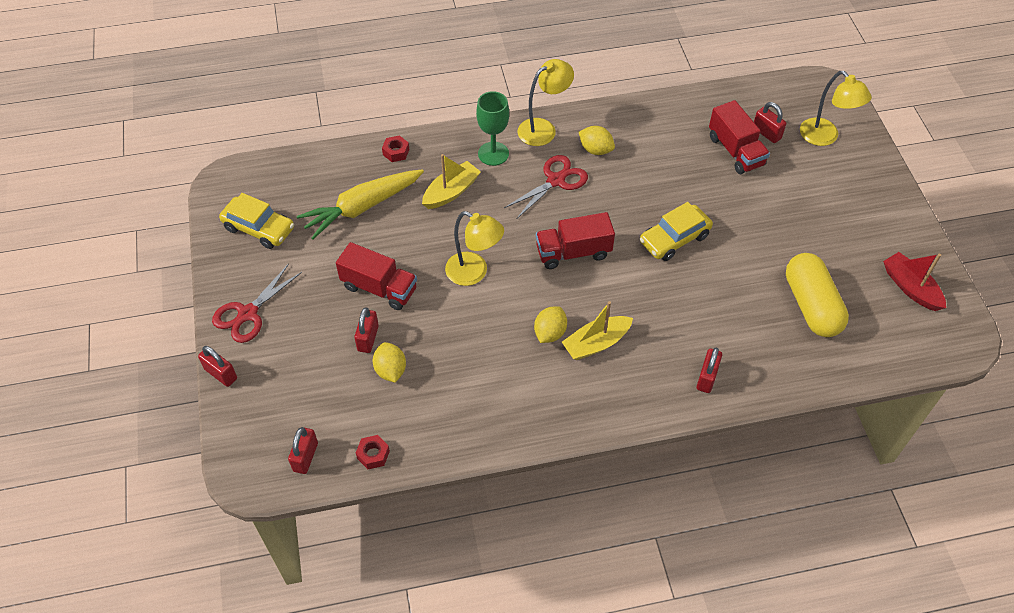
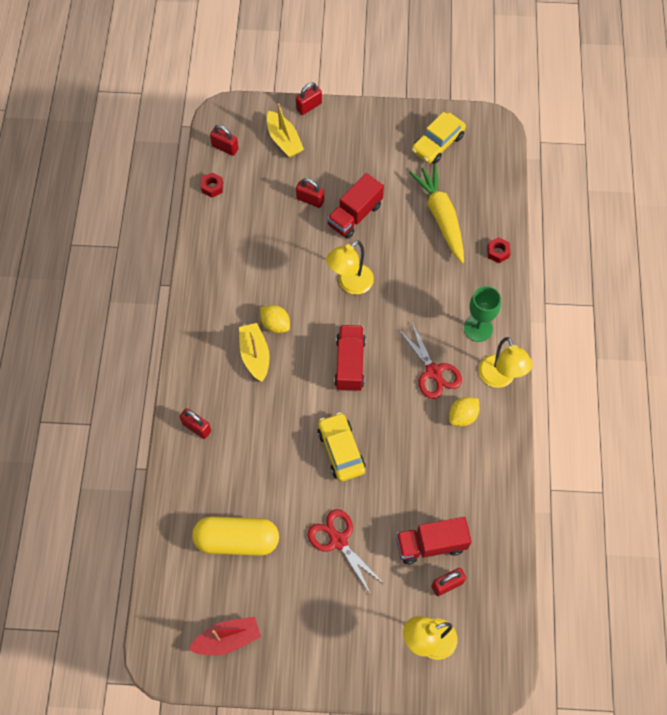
camera: 105 degrees right, 10 degrees up
(248, 313) = (356, 127): red scissors -> red scissors (338, 541)
(390, 370) = (277, 209): yellow lemon -> none
(451, 192) = (441, 285): yellow boat -> yellow boat (284, 140)

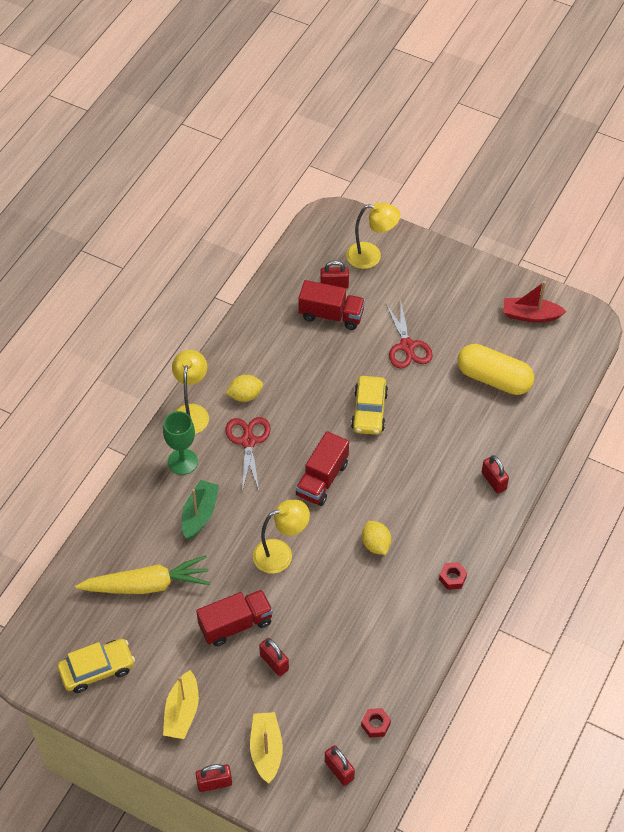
camera: 155 degrees left, 10 degrees down
(255, 355) = (410, 523): yellow boat -> yellow boat (182, 712)
(435, 289) = (199, 514): none -> green boat
(440, 216) = (147, 585): yellow carrot -> yellow carrot turned 105 degrees counterclockwise
(498, 252) = (115, 524): red nut -> red nut (452, 578)

